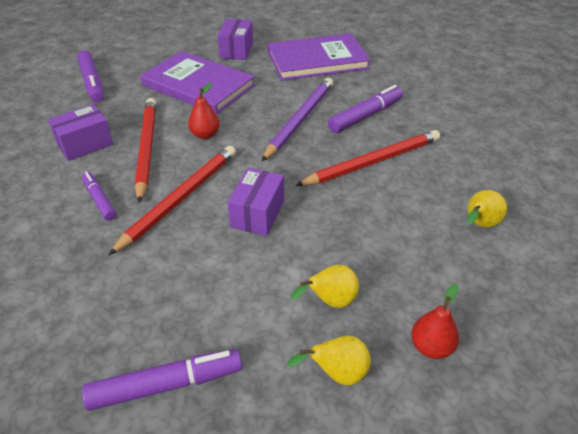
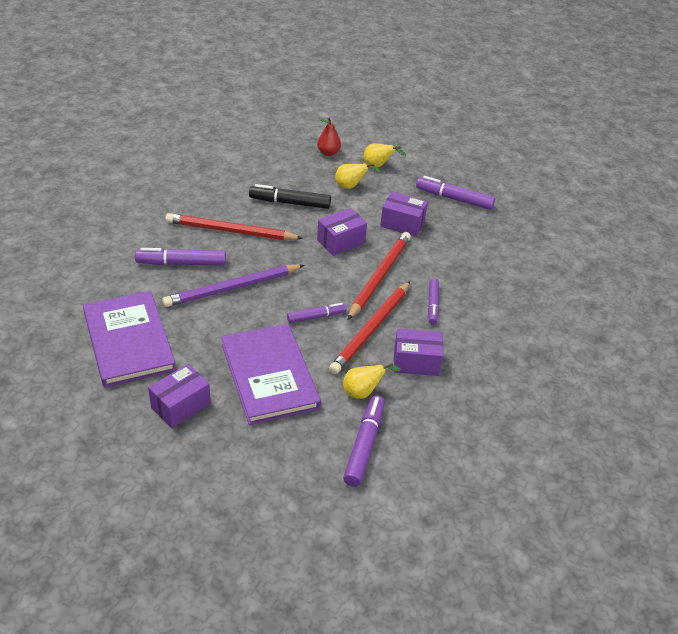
camera: 145 degrees left, 0 degrees up
(180, 199) = (379, 276): red pencil -> red pencil turned 135 degrees clockwise
(205, 135) = (316, 317): red pear -> purple marker
(209, 282) = (402, 224): none -> purple box
(317, 60) = (128, 341): purple book -> purple book turned 45 degrees clockwise
(366, 227) = (290, 203): none -> black marker
(479, 224) = (230, 172): yellow pear -> yellow pear (363, 392)

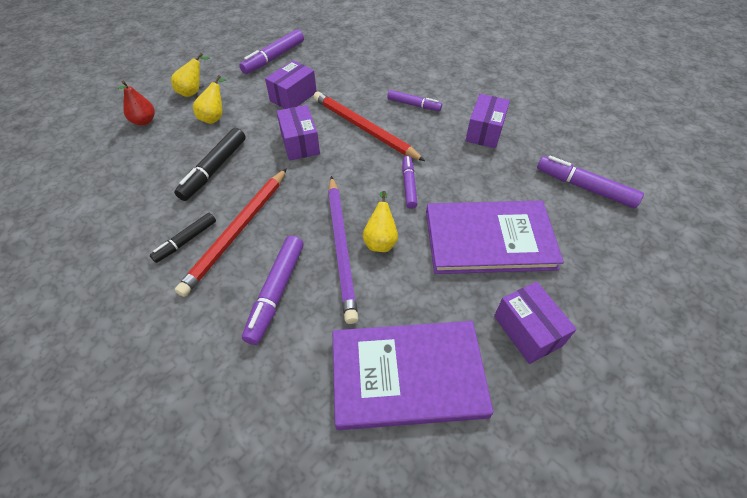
camera: 70 degrees left, 10 degrees up
(214, 209) = (186, 241): none -> black marker
(363, 392) = (519, 174): yellow pear -> yellow pear (380, 240)
(371, 329) = (436, 150): red pencil -> none

